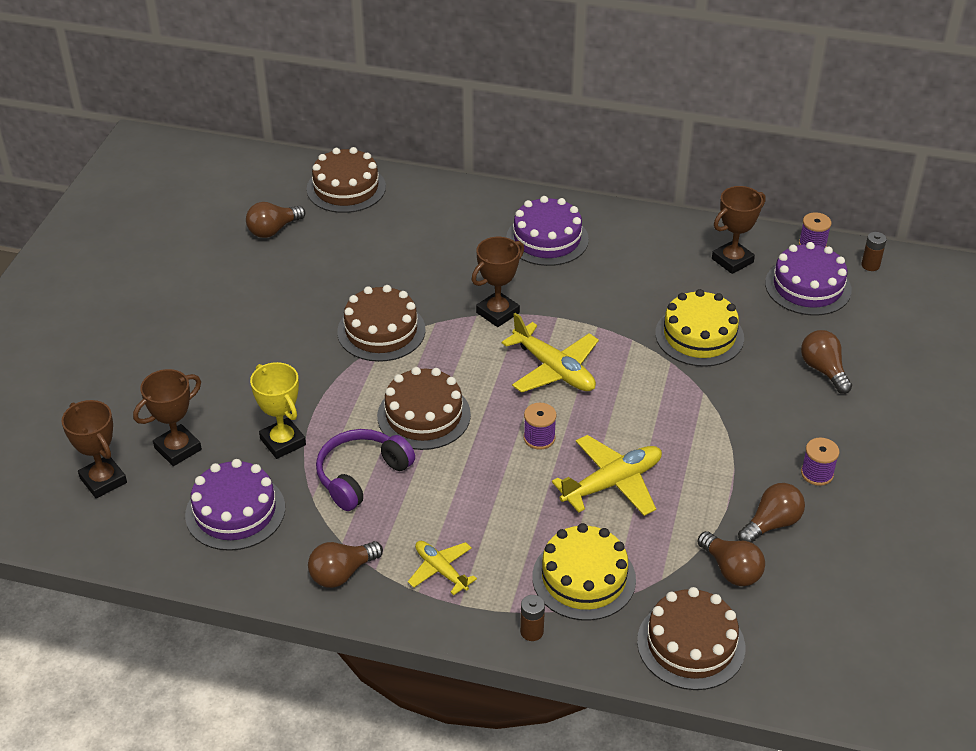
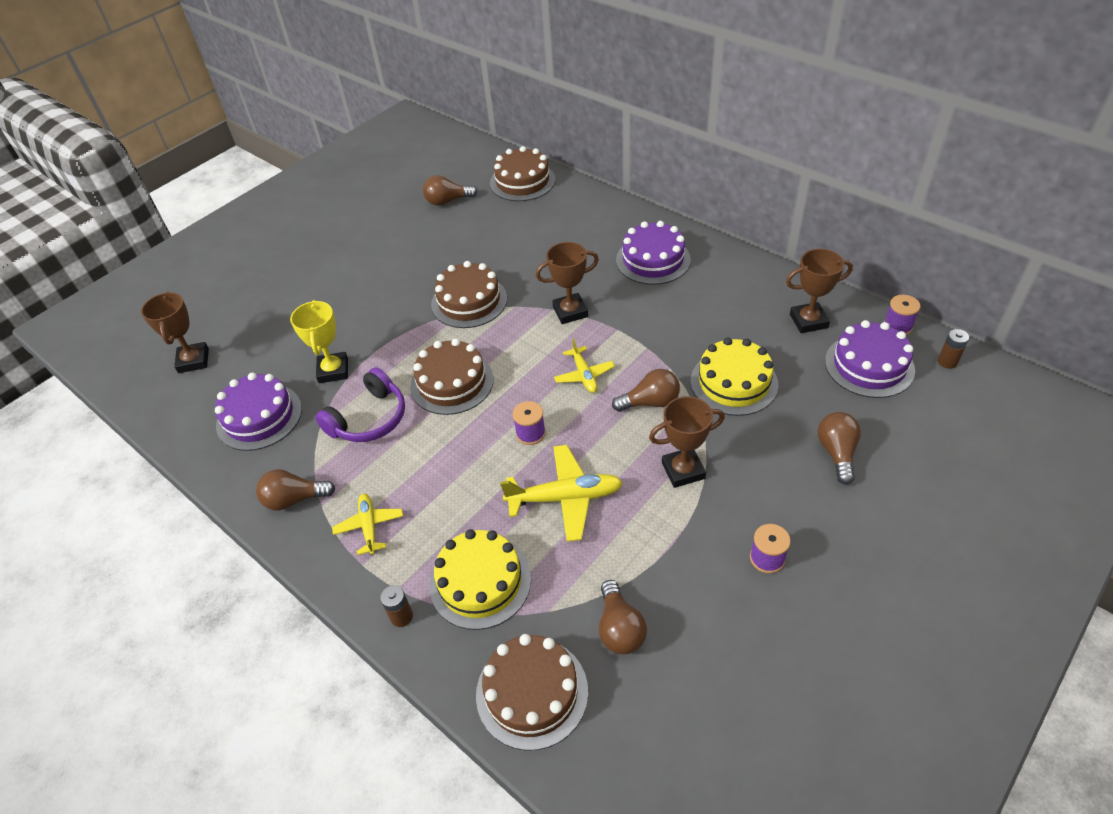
camera: 30 degrees right, 5 degrees up
(178, 449) = (259, 352): brown trophy -> brown trophy (683, 470)
(361, 475) = (369, 418): purple headphones -> purple headphones turned 150 degrees clockwise
(554, 369) = (584, 375): yellow plane -> yellow plane, size x0.61
(771, 524) = (689, 595): brown light bulb -> brown light bulb (650, 402)

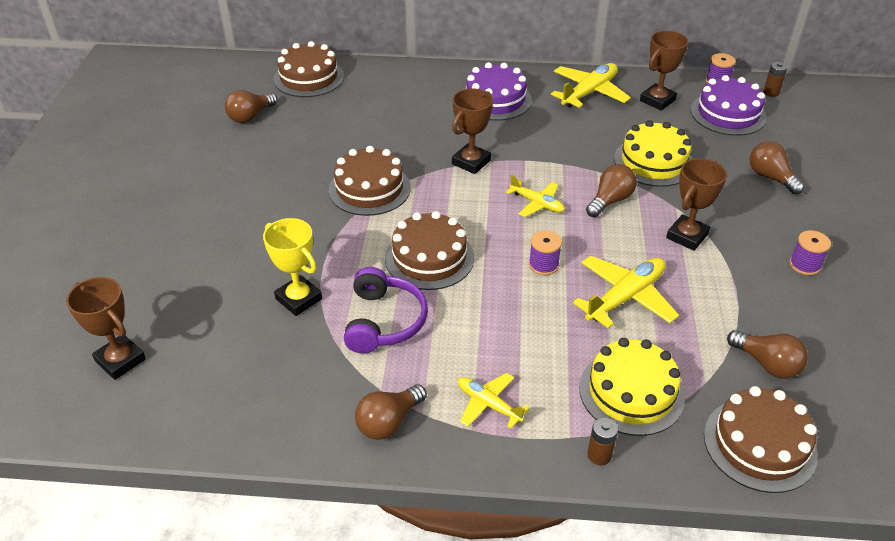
camera: 40 degrees left, 5 degrees down
(259, 417) = (264, 373): purple cake -> none
(748, 286) = (589, 92): none -> yellow plane

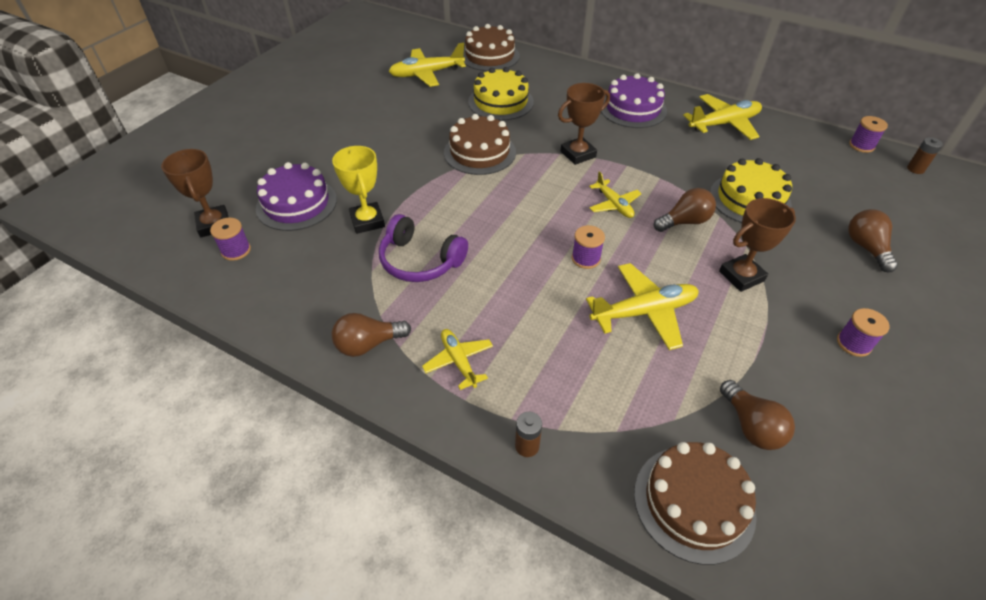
camera: 25 degrees right, 5 degrees up
(170, 379) = (236, 250): none -> purple spool
(250, 116) = (426, 74): brown light bulb -> yellow plane
(384, 321) = (420, 261): purple headphones -> purple headphones turned 90 degrees clockwise
(429, 258) = (491, 221): brown cake -> none
(631, 392) = (594, 400): yellow cake -> yellow cake (500, 102)
(657, 100) = (787, 147): brown trophy -> none
(728, 114) = (855, 177): purple cake -> purple cake (296, 204)

